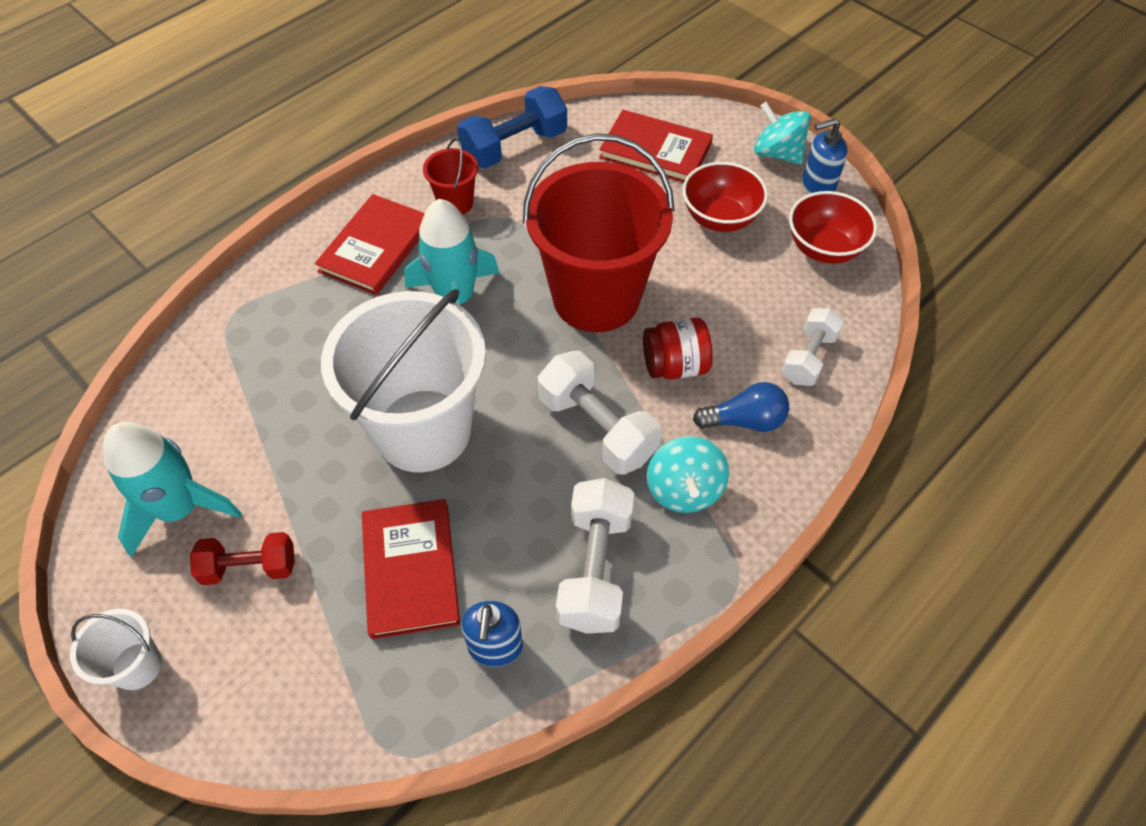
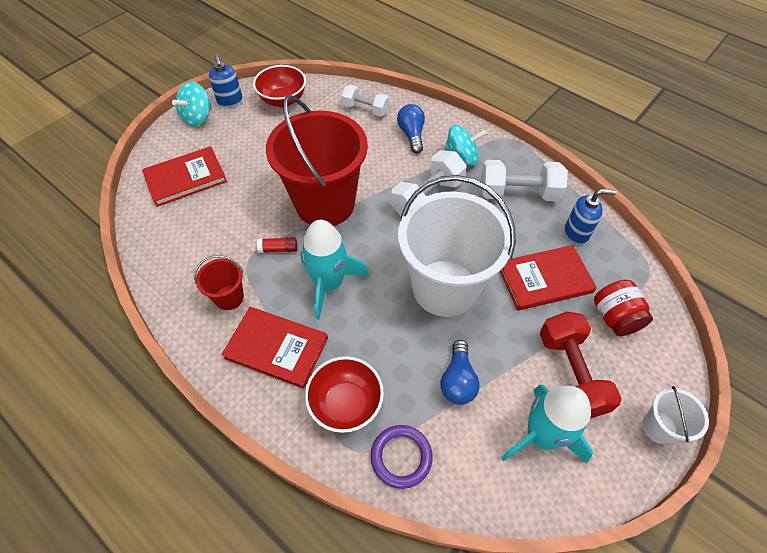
camera: 95 degrees left, 0 degrees up
(208, 357) = (401, 457): none -> purple ring
(250, 567) = (570, 373): red dumbbell -> red dumbbell, size x1.53
(281, 426) = (458, 380): none -> blue light bulb
(514, 147) = (168, 264): blue dumbbell -> none
(521, 247) = (278, 249): none -> red glue stick
(655, 151) = (186, 178): red book -> red book turned 45 degrees clockwise
(674, 365) = (377, 164): red jar -> red jar (614, 317)
(720, 218) = (255, 145): red bowl -> red bowl (346, 404)

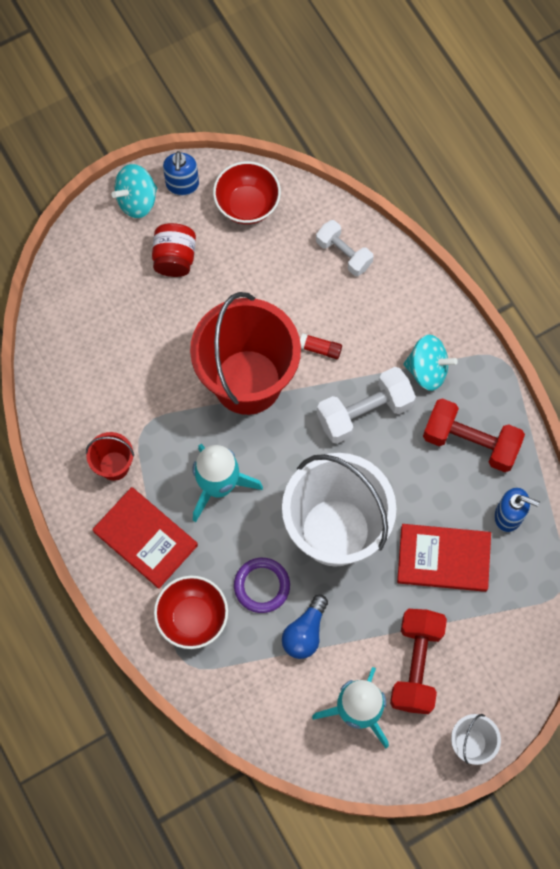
camera: 20 degrees right, 15 degrees up
(186, 178) = (103, 292): red book -> none
(278, 249) = (179, 424): red glue stick -> red glue stick (320, 349)
(401, 457) = (224, 683): purple ring -> purple ring (262, 586)
(411, 135) = (384, 314): blue light bulb -> none
(518, 193) = (470, 442): white dumbbell -> red dumbbell
(614, 317) = (492, 625): red jar -> red jar (174, 258)

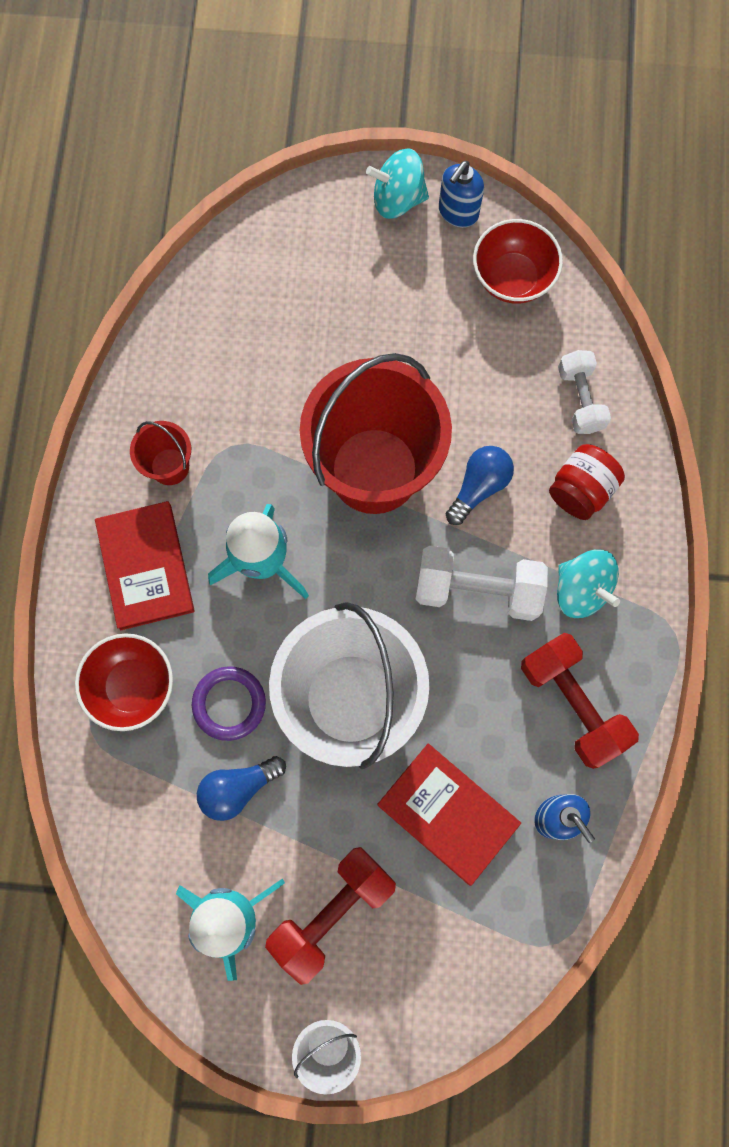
camera: 35 degrees right, 5 degrees up
(174, 258) = (393, 286): red jar -> red jar (580, 490)
(320, 349) = (479, 487): red glue stick -> blue light bulb

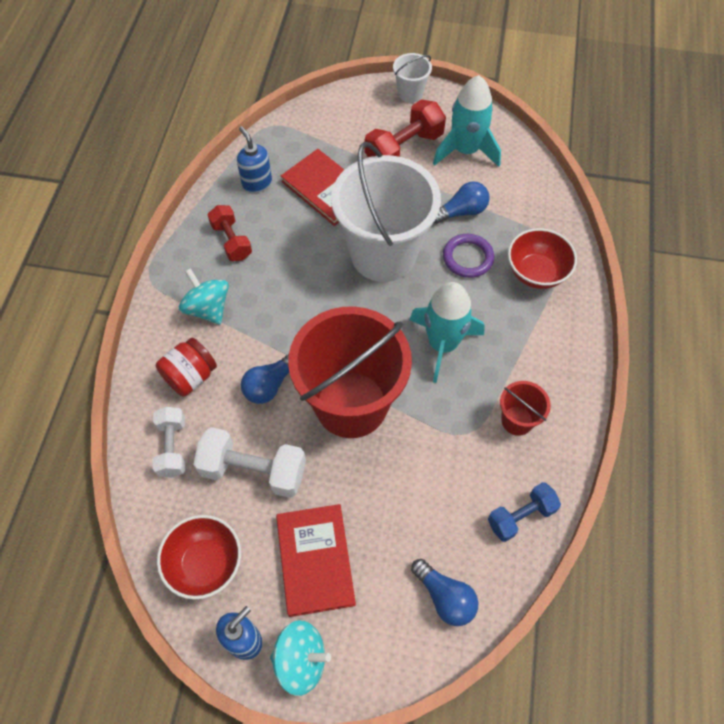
camera: 175 degrees left, 15 degrees down
(146, 566) = (532, 348): red book -> red book (315, 560)
(171, 355) = (520, 516): none -> blue dumbbell
(255, 267) = (445, 597): none -> blue light bulb
(477, 589) = (284, 314): white dumbbell -> white dumbbell (253, 470)
(572, 703) = (231, 241): red dumbbell -> red dumbbell, size x0.65

